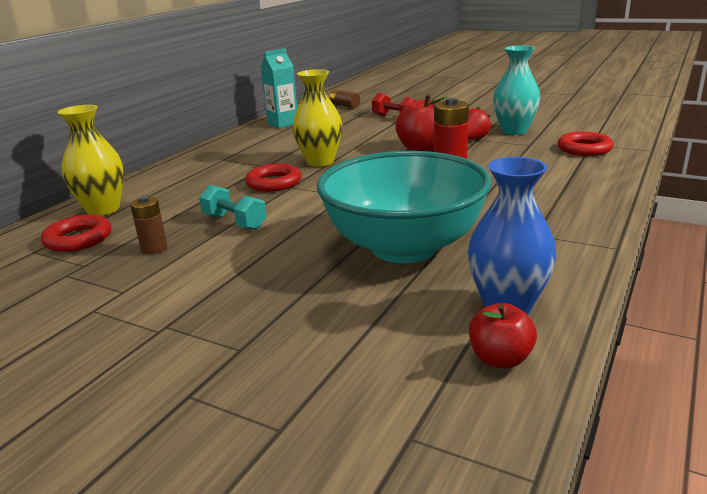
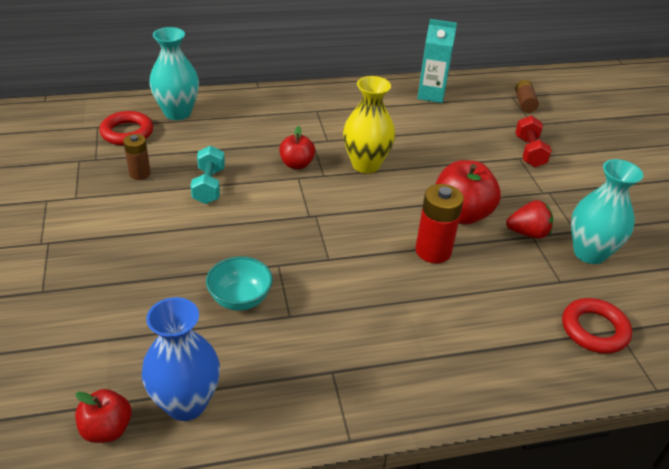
camera: 45 degrees right, 15 degrees up
(103, 209) = (177, 113): yellow vase -> turquoise vase
(274, 183) = (296, 164): red ring -> red apple
(404, 247) = (240, 299): turquoise bowl -> turquoise bowl, size x0.42

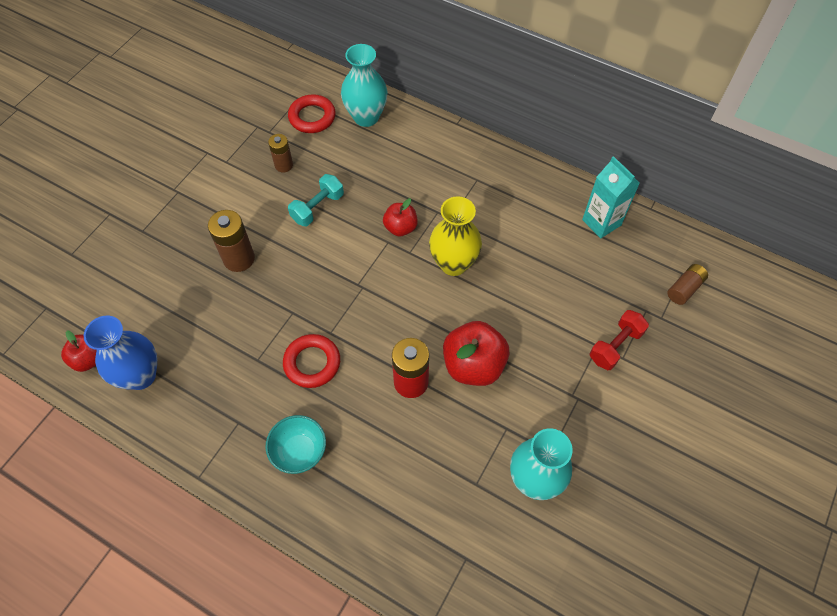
camera: 45 degrees right, 20 degrees up
(178, 256) = (239, 259): none -> brown battery
(240, 299) = (241, 323): turquoise bowl -> turquoise bowl (299, 451)
(528, 233) = (506, 423): red strawberry -> none
(594, 330) = (448, 542): red ring -> red ring (312, 363)

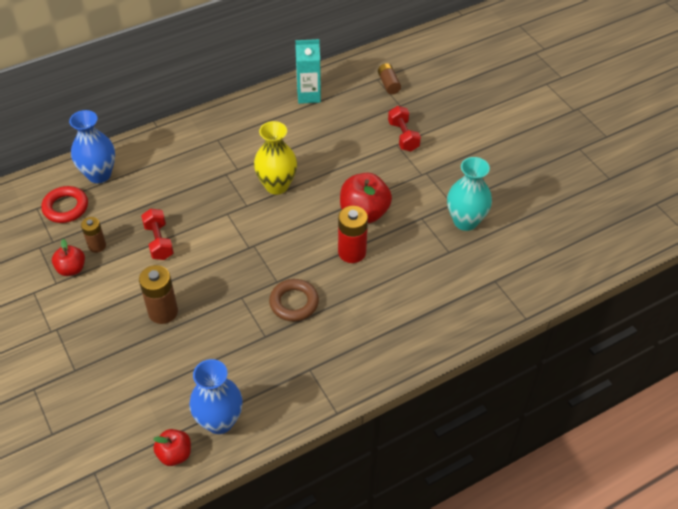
camera: 60 degrees left, 10 degrees down
(299, 451) = (359, 340): turquoise bowl -> none
(312, 363) = (294, 303): red ring -> brown ring
(317, 208) = (159, 242): turquoise dumbbell -> red dumbbell
(366, 117) = (99, 174): turquoise vase -> blue vase
(400, 228) = (221, 200): red apple -> red apple (71, 269)

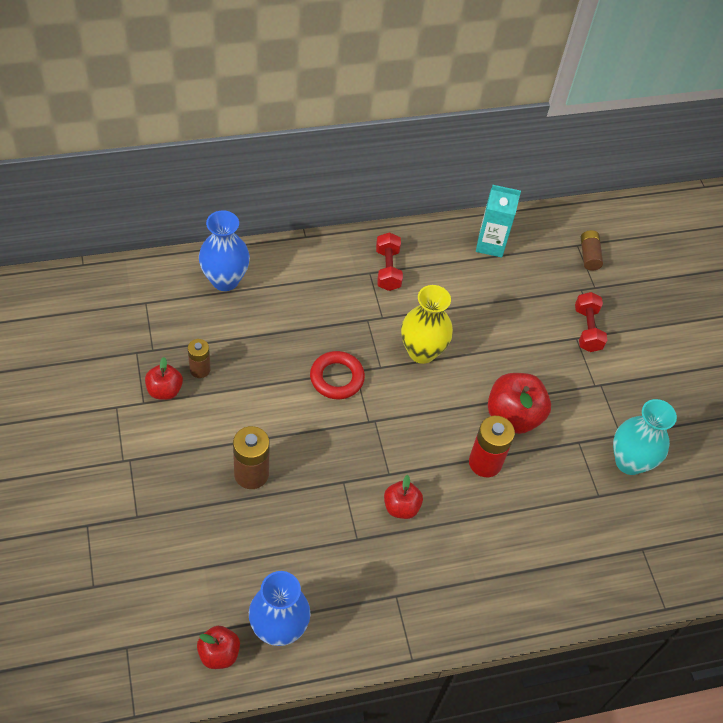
camera: 10 degrees right, 5 degrees up
(66, 207) = (177, 311): red ring -> red ring (337, 378)
(159, 242) = (269, 384): red dumbbell -> red dumbbell (387, 269)
(294, 303) = (401, 507): brown ring -> red apple

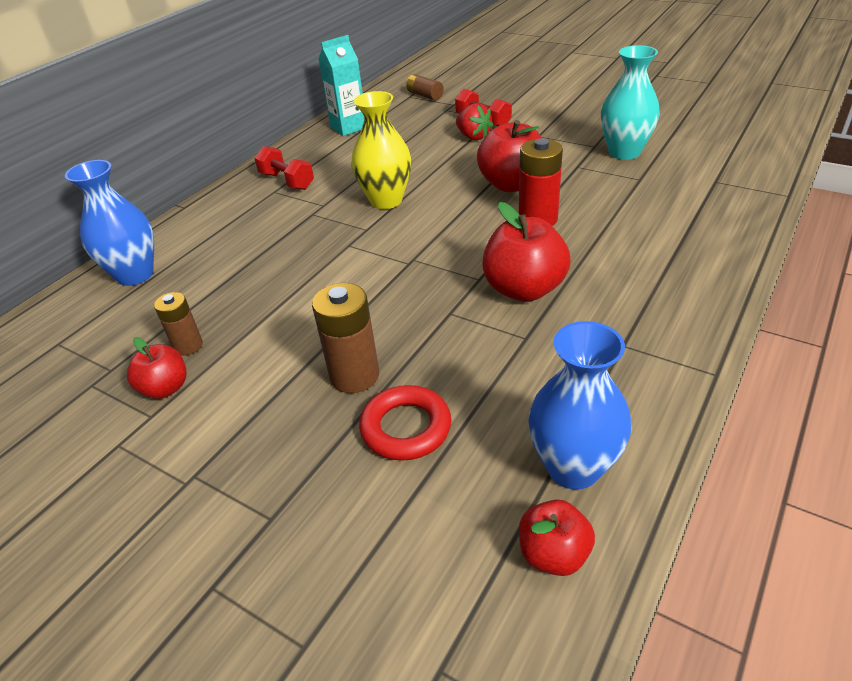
camera: 35 degrees left, 15 degrees down
(337, 378) = (338, 259): red ring -> red ring (406, 428)
(401, 507) = (524, 289): red apple -> red apple, size x1.70
(557, 341) = (473, 137): none -> red strawberry

